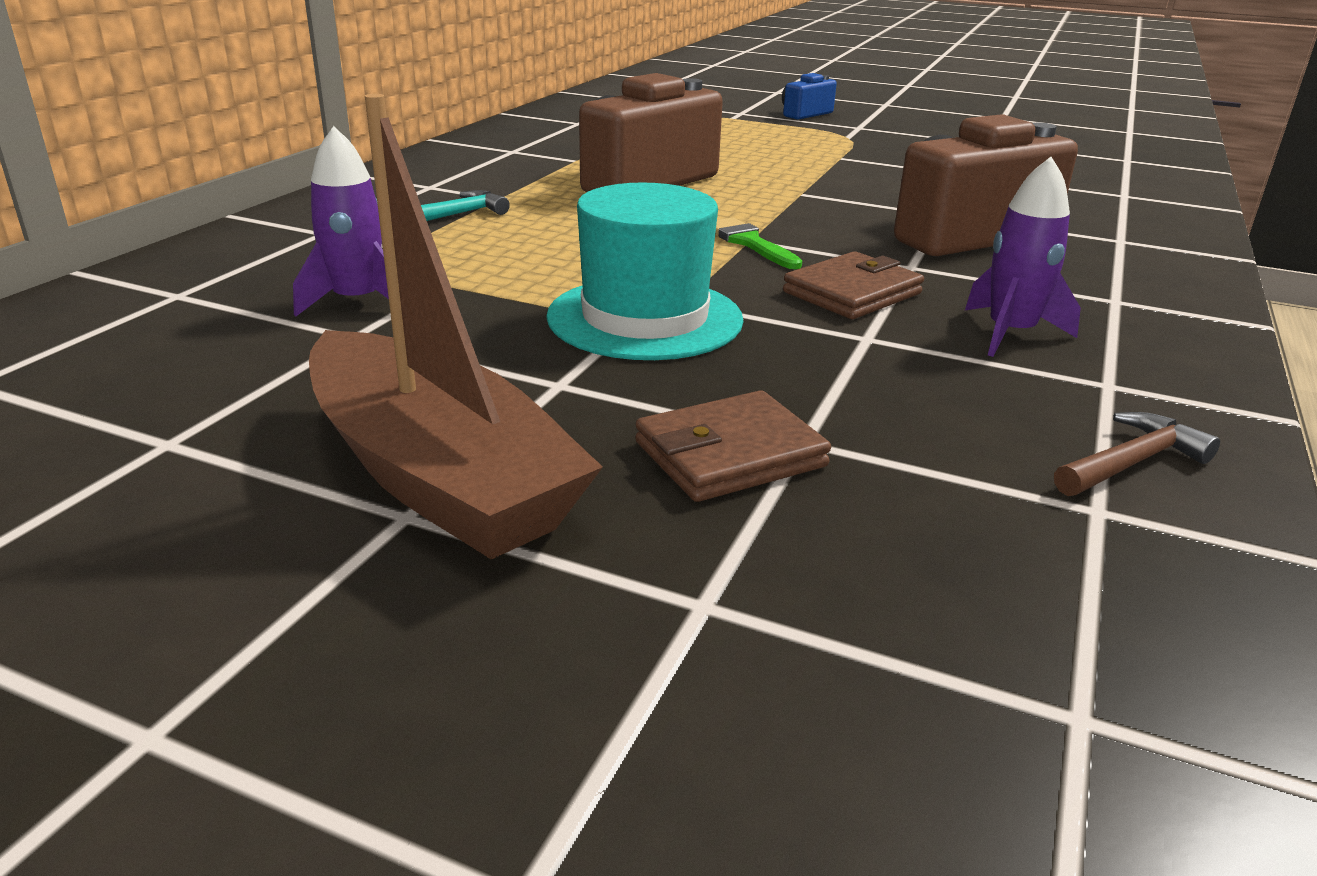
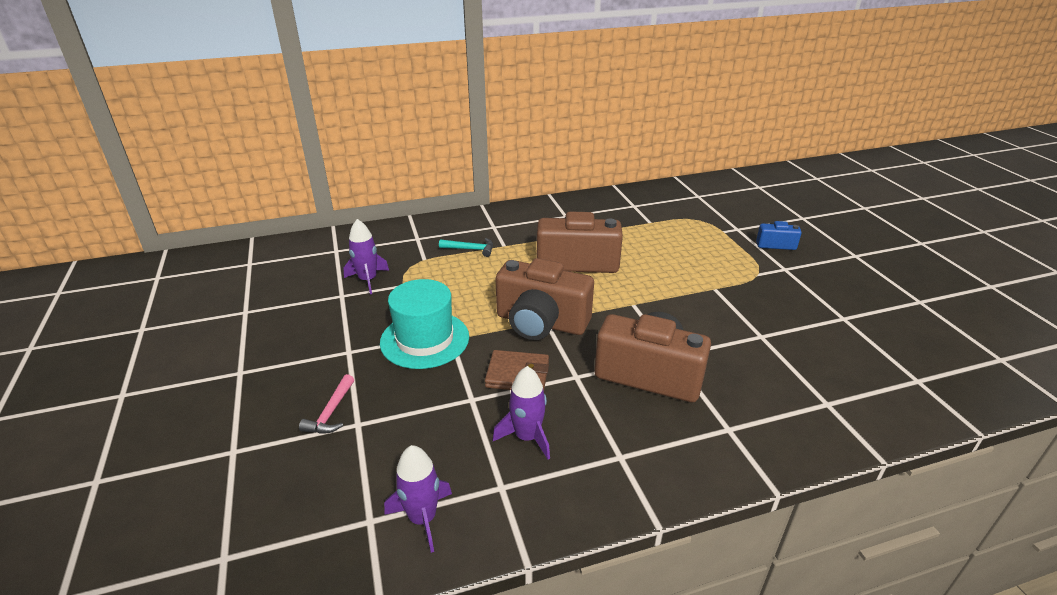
camera: 50 degrees right, 5 degrees up
(438, 476) = (265, 365): brown boat -> none
(730, 455) = (331, 412): brown wallet -> pink hammer
(749, 243) = (541, 323): green brush -> brown camera
(1131, 462) = (422, 518): brown hammer -> purple rocket

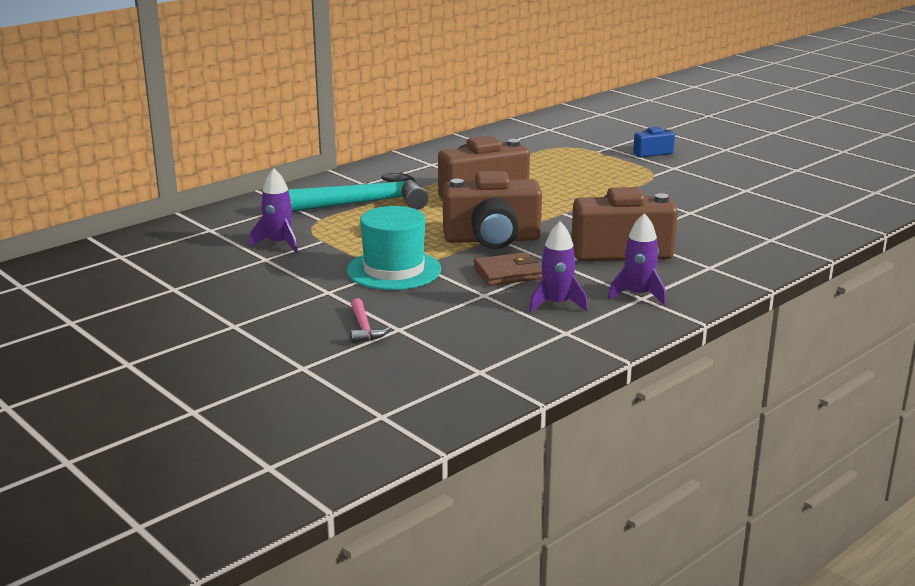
camera: 25 degrees left, 10 degrees down
(422, 518) = (521, 360): purple rocket -> purple rocket (638, 295)
(470, 249) = (360, 204): turquoise hammer -> turquoise hammer, size x2.38

